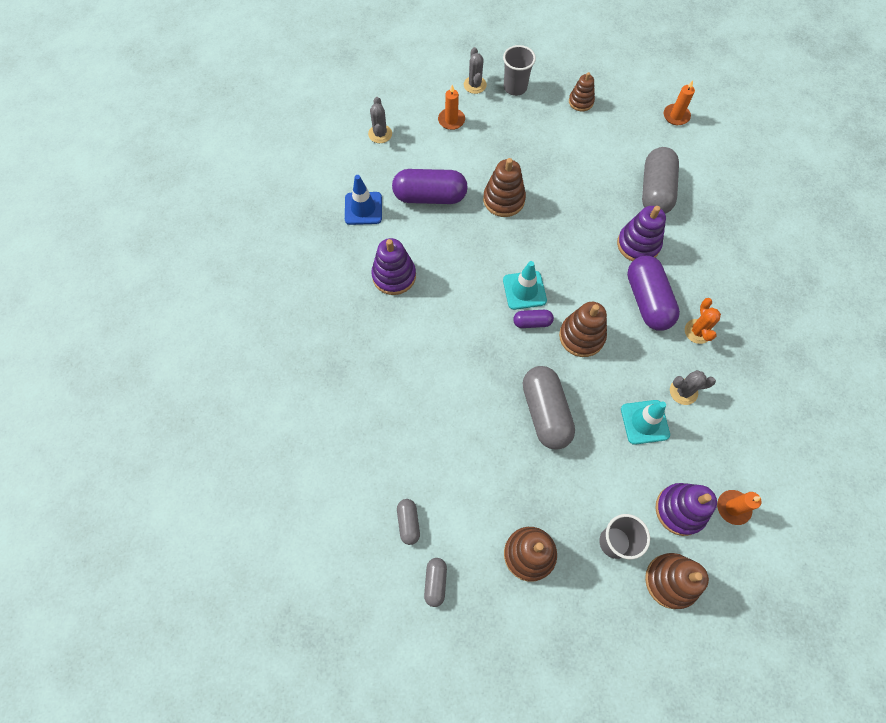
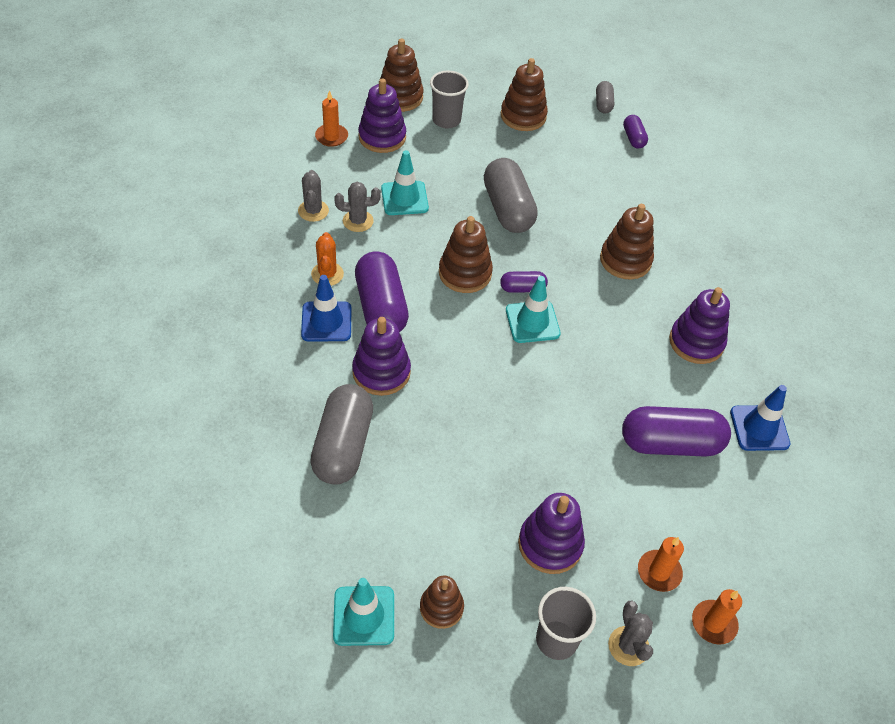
camera: 175 degrees right, 15 degrees down
(380, 134) = (768, 548): grey cactus -> grey cactus (313, 211)
(408, 523) = (633, 138): grey capsule -> purple capsule
(503, 200) = (564, 437): brown stacking toy -> brown stacking toy (625, 260)
(517, 134) = (550, 544): none -> purple stacking toy
(624, 97) = (364, 616): none -> turquoise traffic cone
(676, 116) = (281, 576): orange candle -> orange candle (713, 623)
(688, 286) = (326, 322): none -> blue traffic cone

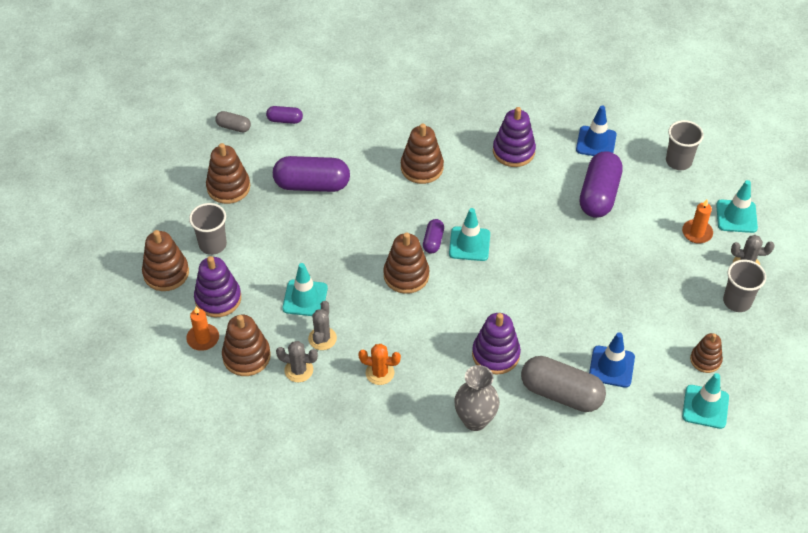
camera: 70 degrees left, 0 degrees up
(286, 367) = (475, 420): none -> grey vase
(319, 170) = (246, 356): none -> brown stacking toy
(326, 322) = (433, 383): blue traffic cone -> blue traffic cone (611, 366)
(381, 307) = (427, 341): purple capsule -> purple capsule (312, 185)
(508, 209) = (341, 228): grey capsule -> none
(550, 544) = (667, 286): purple stacking toy -> none
(713, 623) = (736, 216): orange candle -> turquoise traffic cone
(779, 533) = (678, 161): none -> grey cup

